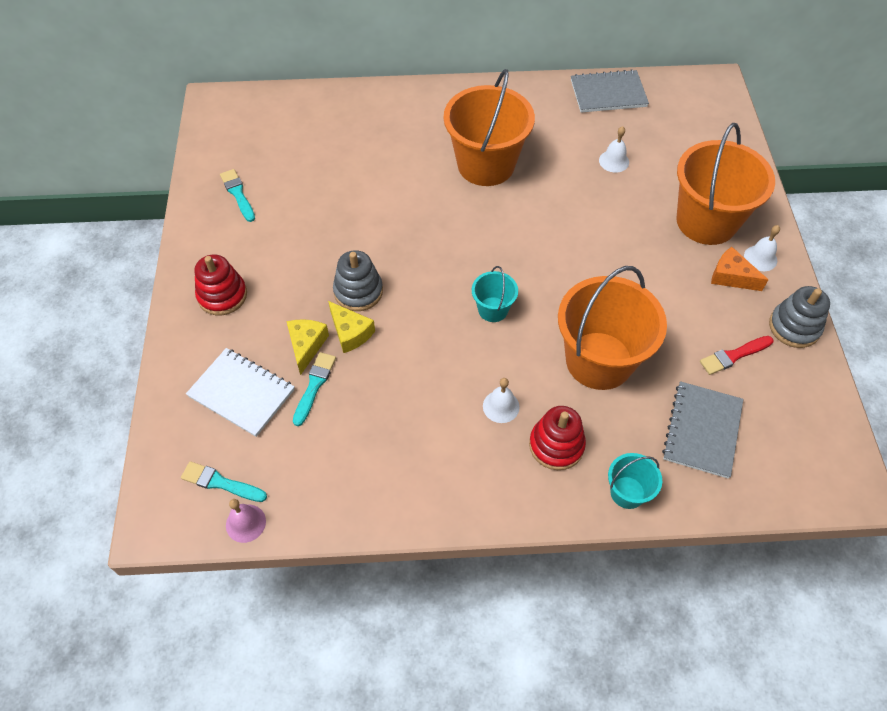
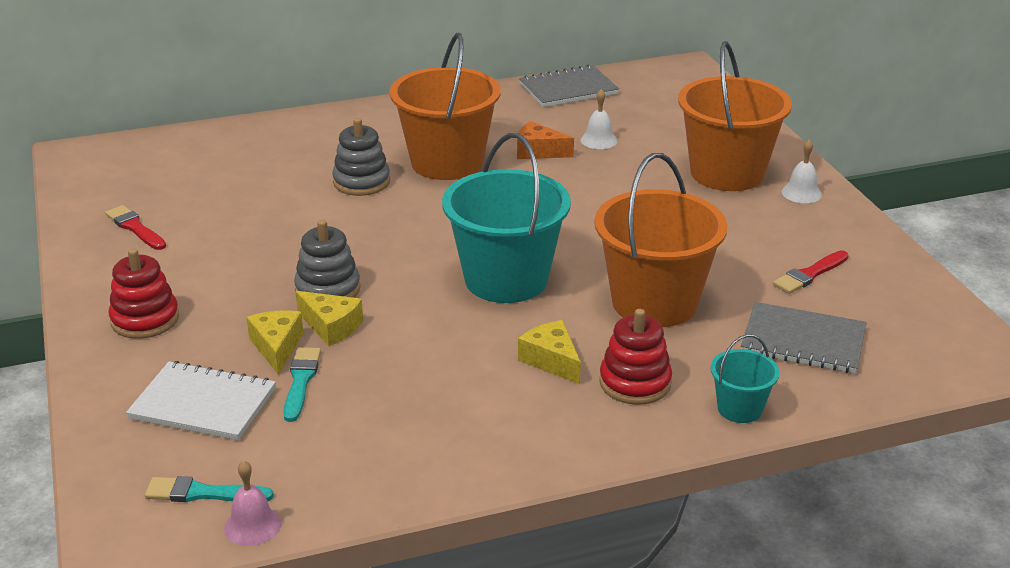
camera: 15 degrees left, 25 degrees down
(238, 194) = (135, 228): turquoise brush -> red brush
(493, 309) = (506, 279): turquoise bucket -> turquoise bucket, size x2.13
(501, 406) = (551, 360): white bell -> yellow cheese
(702, 430) = (803, 341): grey notebook -> grey notebook turned 75 degrees counterclockwise
(731, 276) = (776, 212): orange cheese -> orange cheese (538, 151)
(794, 327) = (865, 241): grey stacking toy -> grey stacking toy (361, 182)

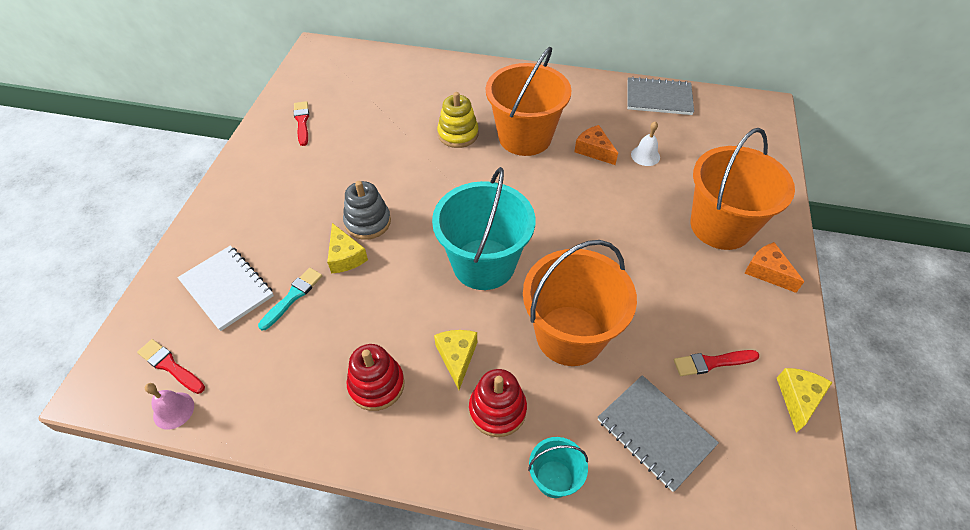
camera: 30 degrees right, 20 degrees up
(145, 319) = (250, 201): red stacking toy -> red stacking toy (376, 385)
(203, 493) = (170, 366): turquoise brush -> red brush
(277, 347) = (302, 259): yellow cheese -> yellow cheese (798, 398)
(361, 182) = (458, 134): grey stacking toy -> yellow stacking toy
(801, 193) = (767, 272): white bell -> orange cheese

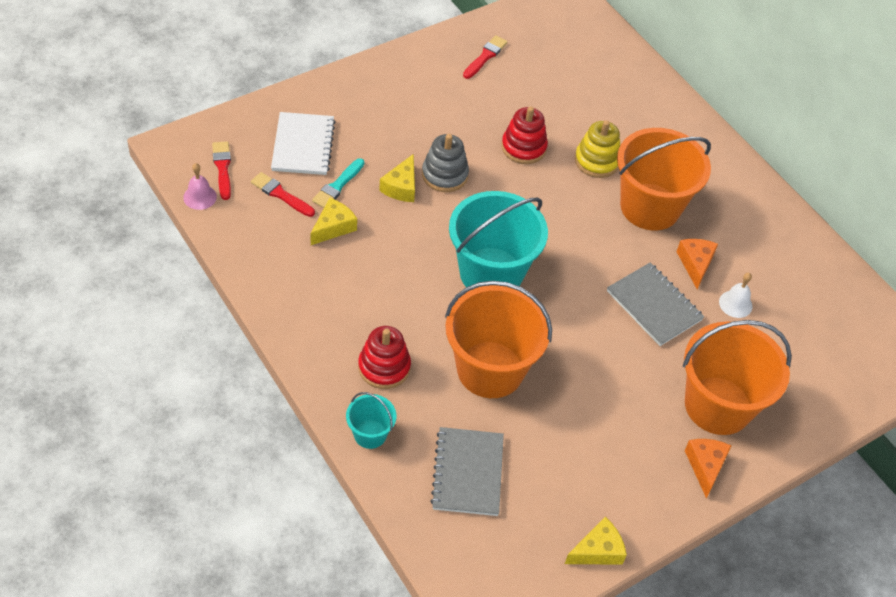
camera: 40 degrees right, 0 degrees up
(293, 296) = (338, 186): turquoise brush -> turquoise brush turned 135 degrees clockwise
(376, 385) = (328, 286): red stacking toy -> red stacking toy (523, 147)
(457, 357) = (397, 315): yellow cheese -> yellow cheese (333, 227)
(658, 98) = (824, 269): grey notebook -> grey notebook (654, 305)
(712, 362) = (567, 475): red brush -> red brush (280, 194)

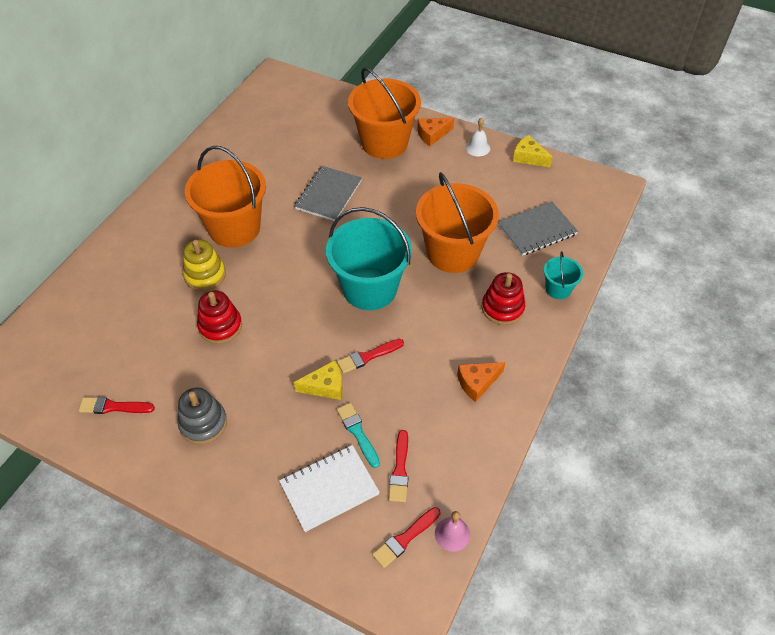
camera: 115 degrees left, 0 degrees up
(333, 227) = (405, 409): yellow cheese -> none
(338, 186) = (357, 432): turquoise brush -> turquoise brush turned 120 degrees counterclockwise
(409, 230) = (368, 357): none -> red brush
(444, 175) = (290, 364): grey stacking toy -> grey stacking toy (203, 423)
(695, 264) = (274, 188): orange cheese -> orange cheese (477, 383)
(735, 304) = (295, 159): white bell -> white bell (477, 148)

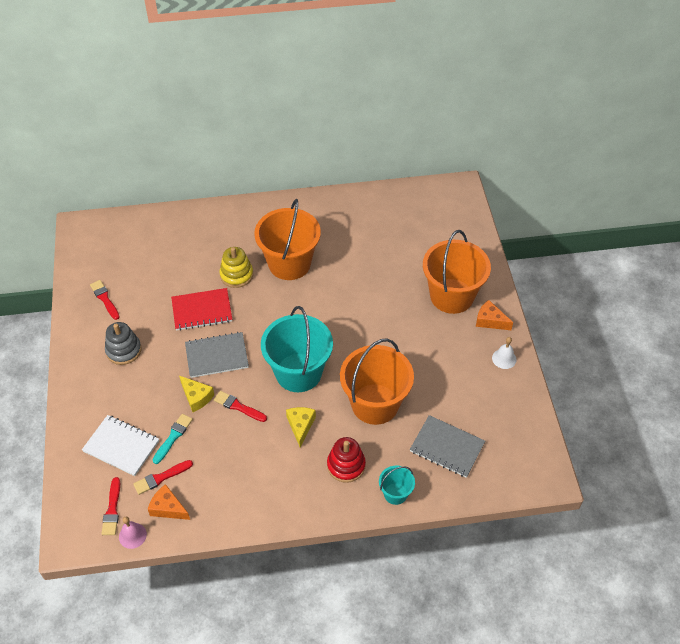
camera: 55 degrees right, 0 degrees up
(220, 326) = (202, 310): red stacking toy -> red notebook
(328, 195) = (366, 295): grey notebook -> grey notebook (217, 356)
(405, 539) = (112, 510): red brush -> red brush turned 105 degrees counterclockwise
(477, 383) = (264, 485): orange cheese -> orange cheese (168, 508)
(528, 157) = (526, 399): yellow cheese -> yellow cheese (300, 426)

